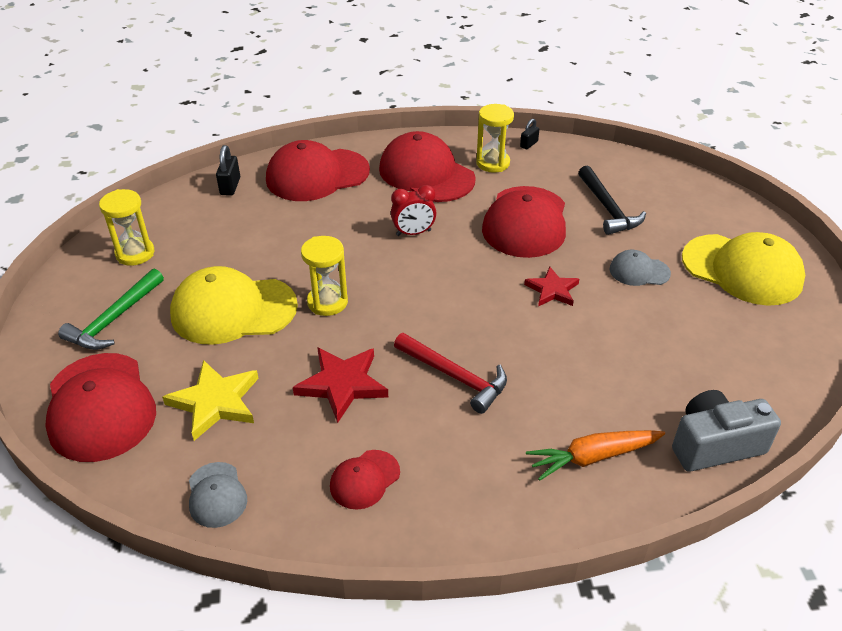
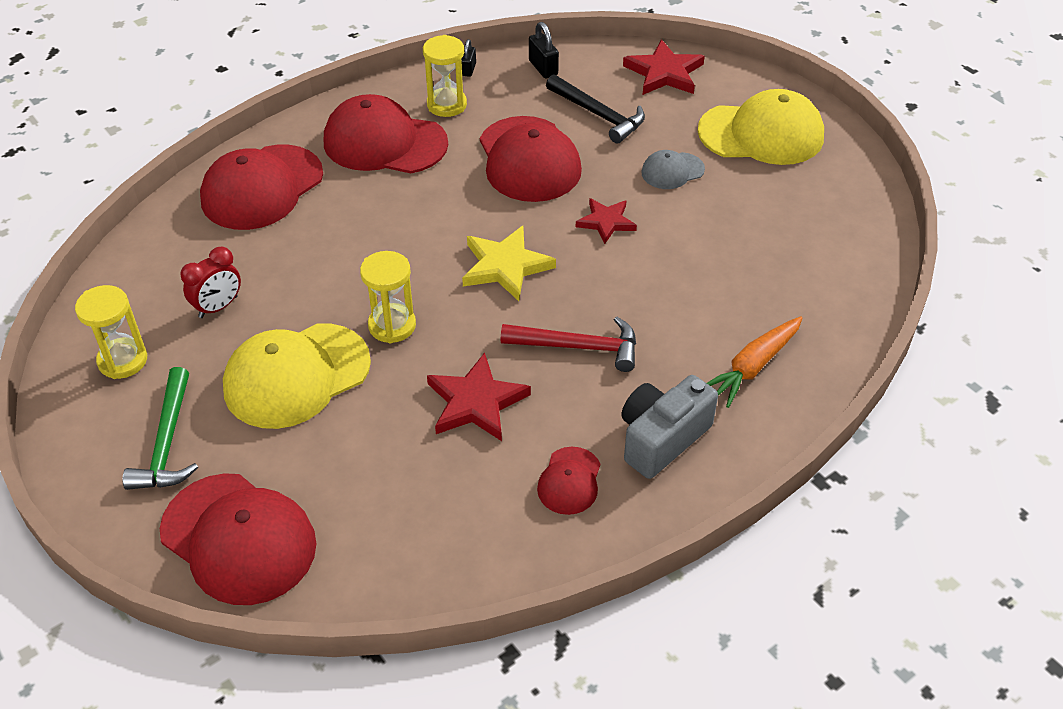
camera: 30 degrees left, 5 degrees up
(215, 402) = (360, 477): yellow star -> yellow star (505, 266)
(216, 495) = (440, 563): grey cap -> none
(230, 186) = (168, 238): black padlock -> black padlock (543, 68)
(413, 233) = (423, 215): red clock -> red clock (218, 307)
(688, 195) = (664, 73): none -> red star
(715, 445) = (843, 311): grey camera -> grey camera (662, 439)

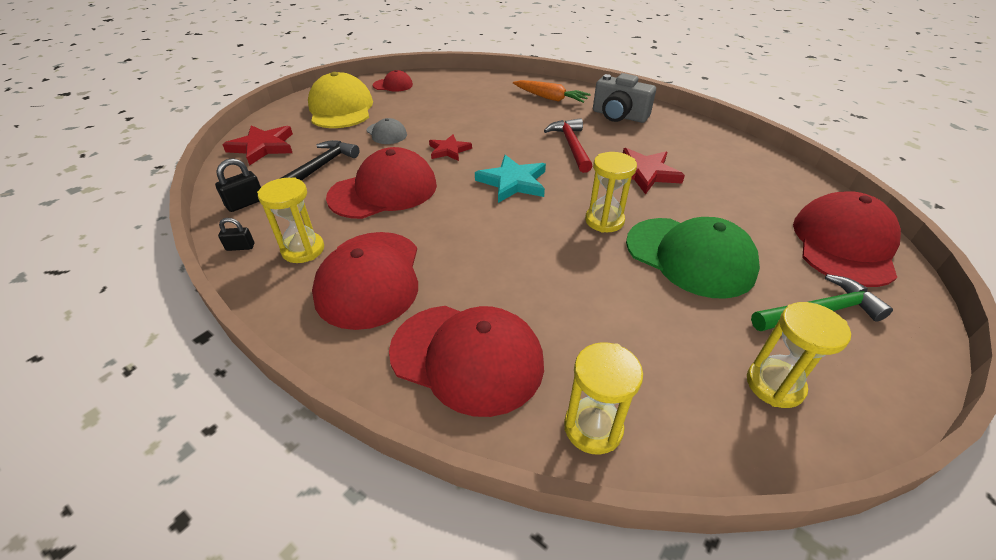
camera: 105 degrees left, 5 degrees down
(160, 240) = (593, 427): none -> yellow hourglass
(218, 307) = (655, 332): red clock -> none
(296, 376) = (690, 257): yellow cap -> green cap
(505, 266) = (513, 182): yellow star -> turquoise star
(569, 481) = (671, 136): red cap -> red cap (393, 85)

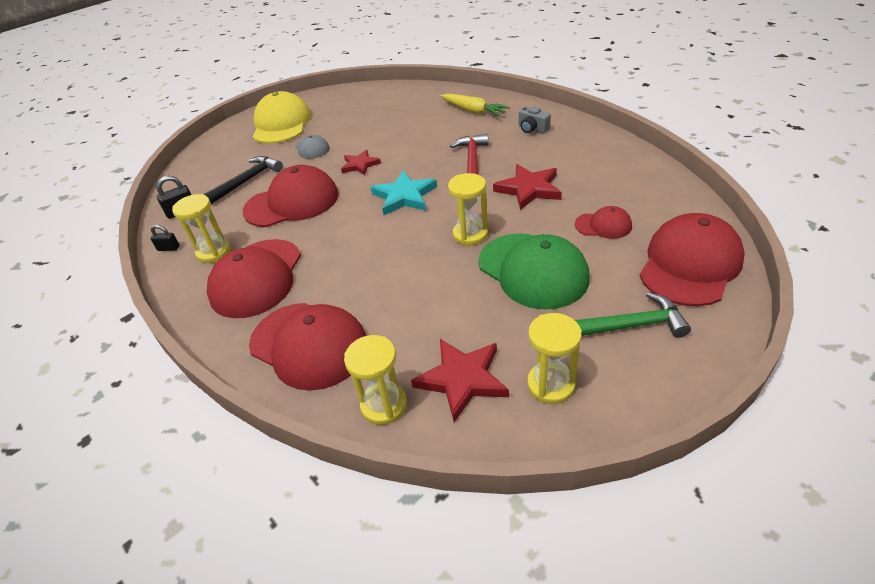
camera: 15 degrees right, 0 degrees up
(263, 147) = (208, 161): red star -> red star (462, 379)
(393, 85) = (334, 99): red cap -> red cap (603, 225)
(550, 98) = (473, 111): orange carrot -> yellow carrot
(619, 116) = (532, 129): grey camera -> grey camera, size x0.57

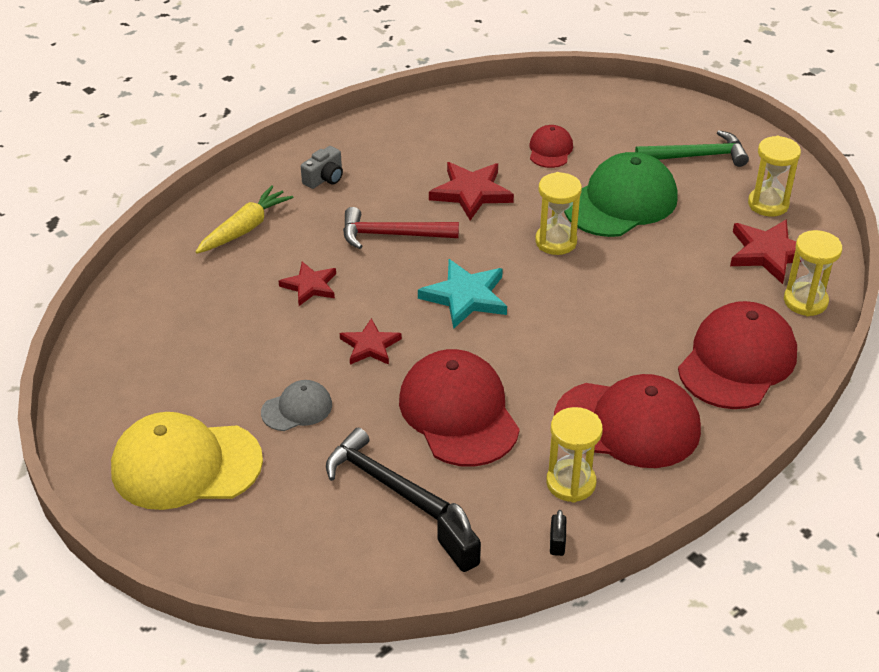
camera: 95 degrees left, 0 degrees up
(418, 138) = (310, 286): none -> red star
(627, 326) = (697, 156): green hammer -> green hammer turned 90 degrees clockwise
(690, 264) = (615, 111): red cap -> none

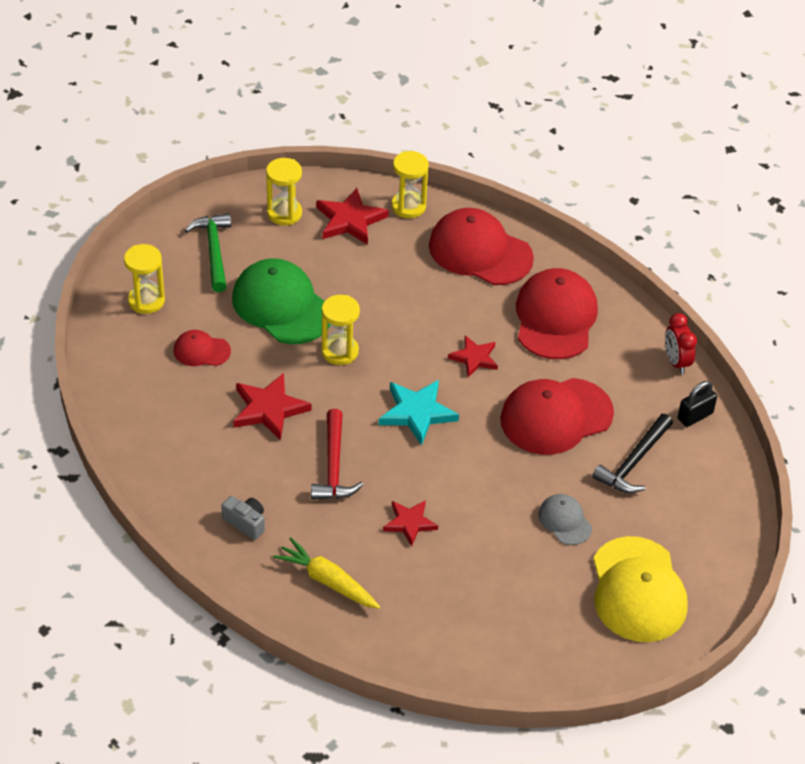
camera: 95 degrees left, 5 degrees up
(370, 346) = (484, 476): red star -> red star (474, 358)
(557, 543) = (676, 362): black padlock -> red clock
(571, 483) = (619, 352): yellow hourglass -> yellow hourglass (146, 301)

